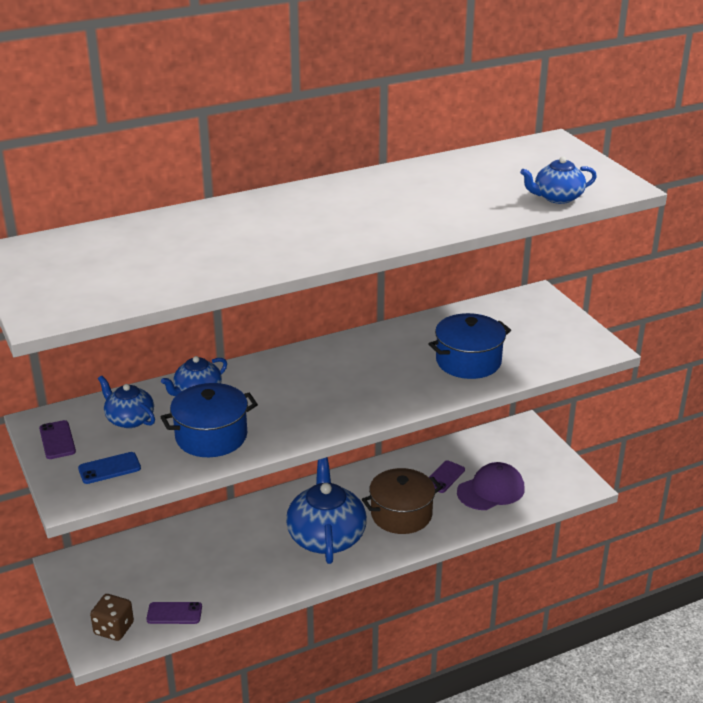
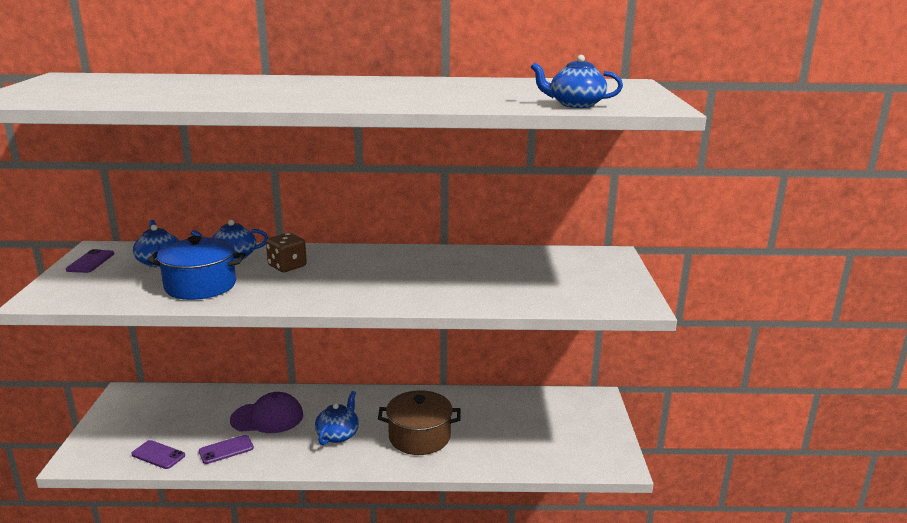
camera: 25 degrees right, 10 degrees down
(109, 468) = (96, 287): blue phone -> none
(114, 628) = (103, 451): brown dice -> brown dice (287, 266)
(326, 536) = (338, 434): blue teapot -> blue teapot, size x0.55
(444, 477) = (486, 418): purple phone -> purple phone (226, 450)
(468, 361) = (489, 285): blue pot -> none
(491, 490) = (521, 441): purple cap -> purple cap (267, 417)

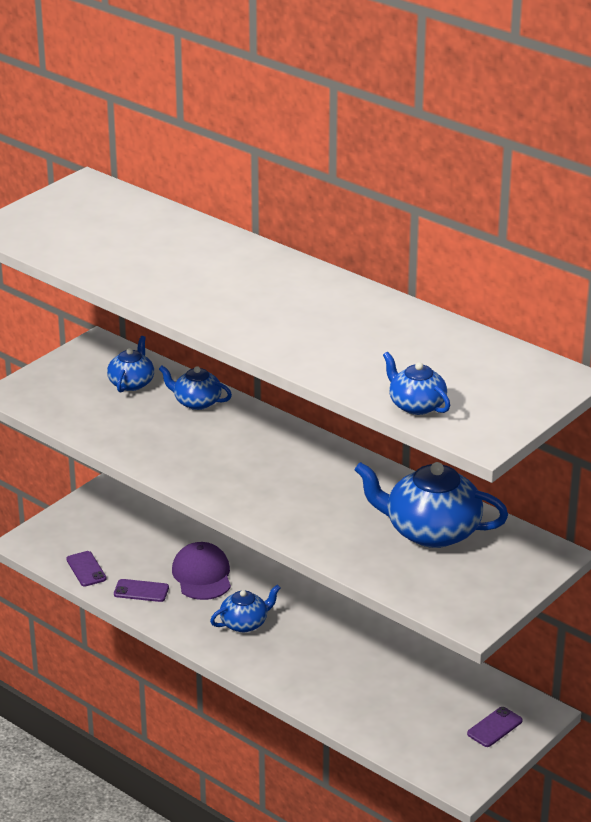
camera: 40 degrees right, 10 degrees up
(90, 262) = (79, 361): purple phone -> purple phone (494, 727)
(200, 286) = (136, 430): blue pot -> none
(267, 417) = (202, 575): purple cap -> purple cap turned 135 degrees counterclockwise
(287, 266) = (227, 436): brown dice -> none
(419, 437) = (313, 662): brown pot -> none
(521, 268) = (431, 531): none -> blue teapot

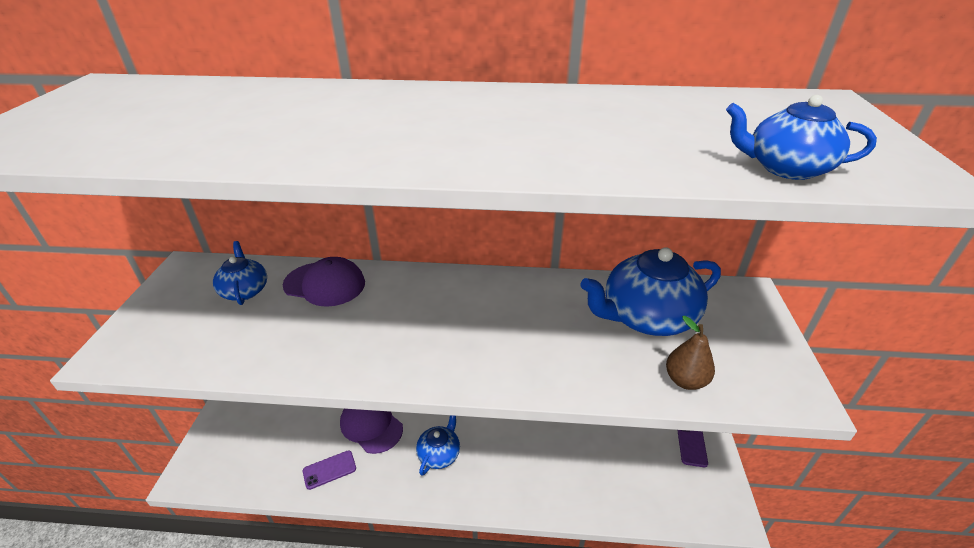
camera: 35 degrees left, 5 degrees up
(86, 569) = (264, 474): purple phone -> none
(196, 402) = (325, 284): blue teapot -> purple cap
(399, 577) = (685, 380): none -> brown pear

